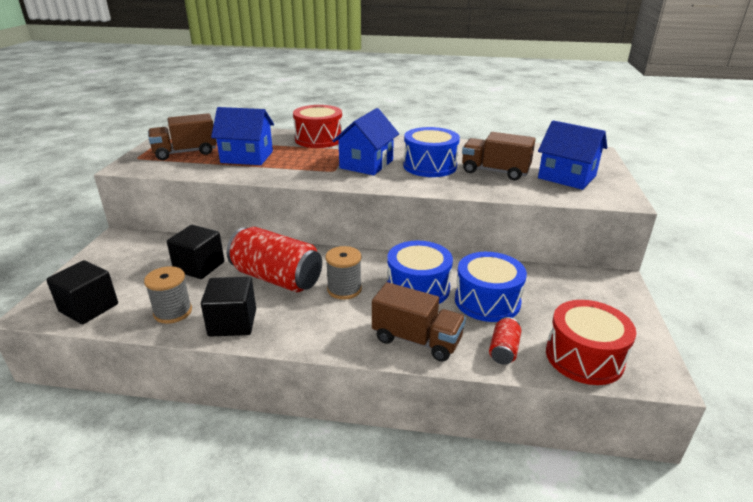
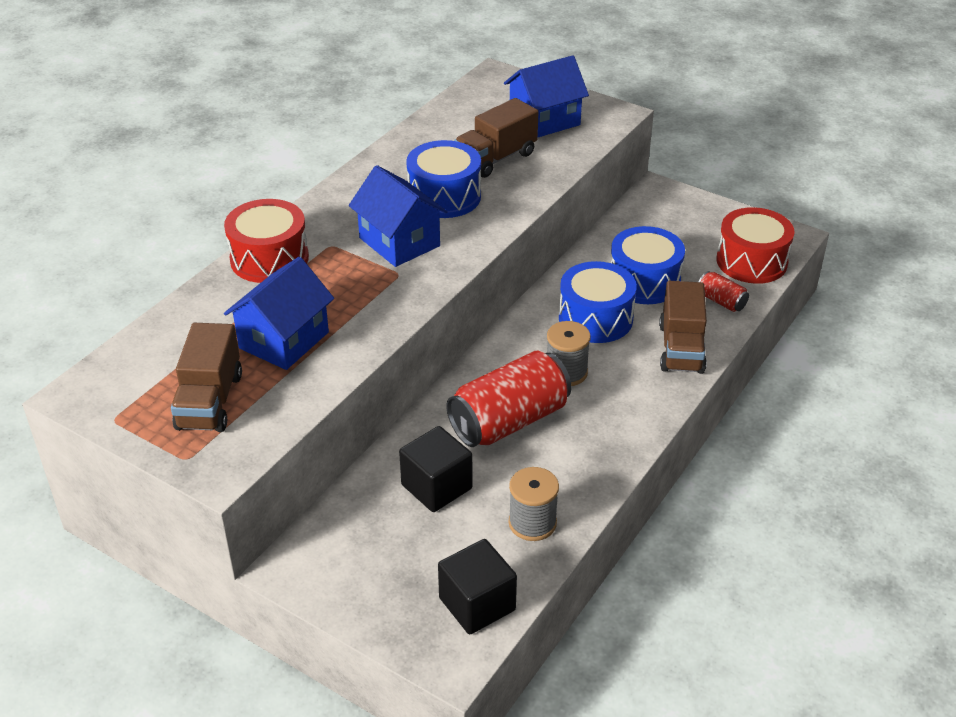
camera: 65 degrees left, 10 degrees up
(232, 323) = (582, 474): black cube -> none
(416, 340) = (681, 348): brown truck -> brown truck turned 135 degrees clockwise

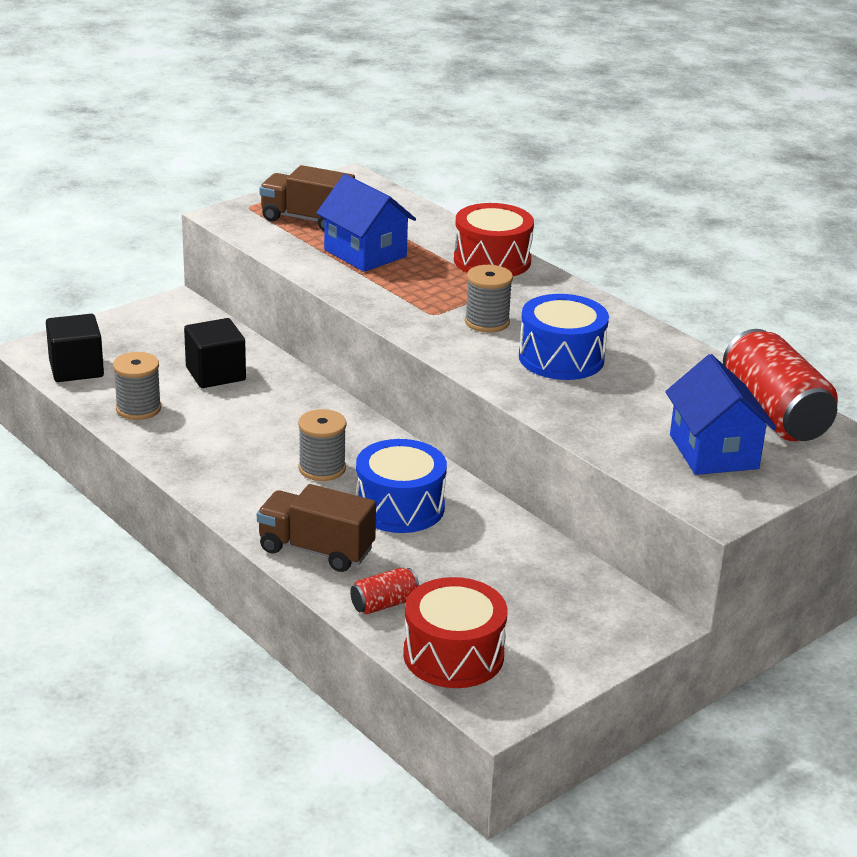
camera: 105 degrees right, 10 degrees down
(399, 242) = (487, 322): blue house -> grey spool
(496, 158) = (631, 402): brown truck -> none
(509, 421) = (273, 423): red can -> red can (774, 414)
(644, 281) = (451, 557): blue drum -> none

